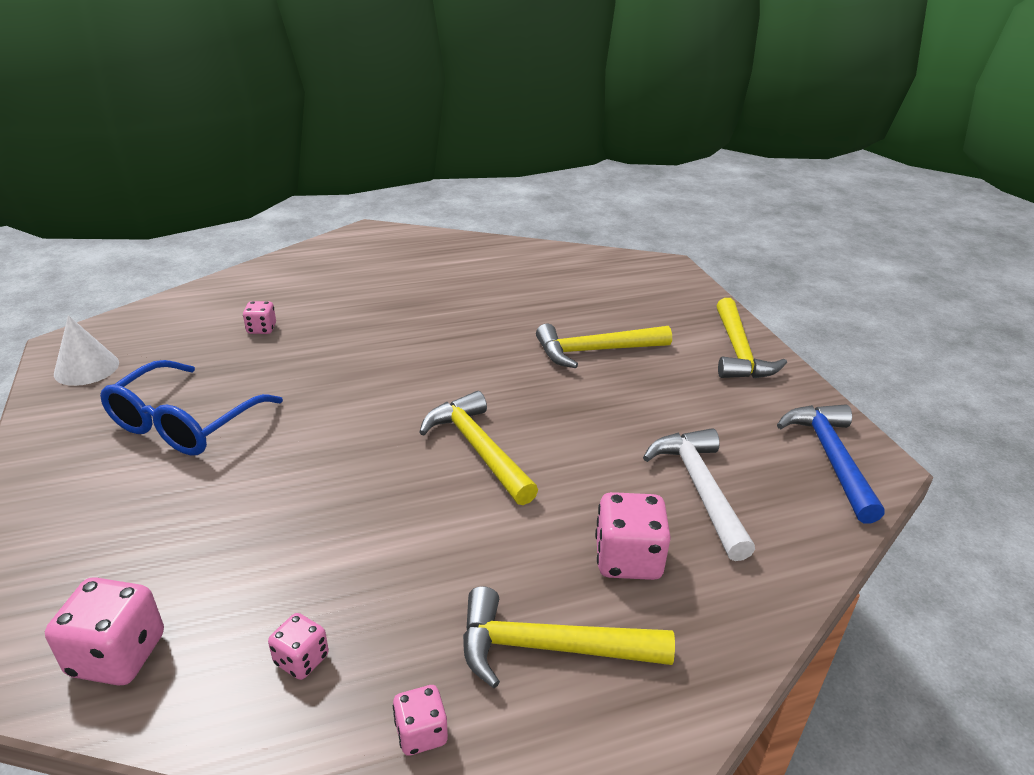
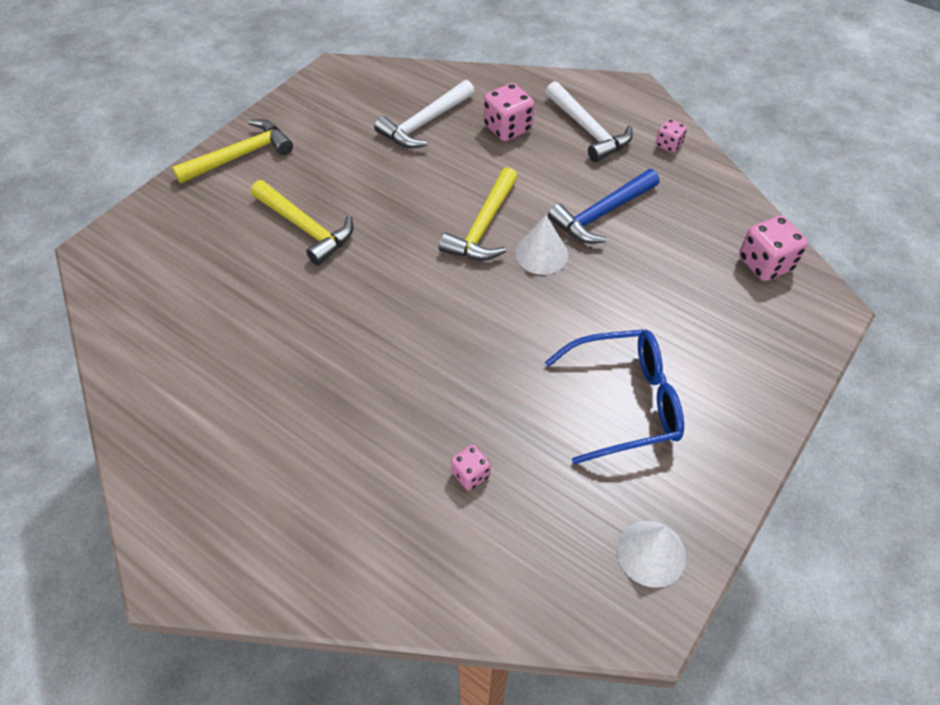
camera: 125 degrees left, 20 degrees up
(301, 659) = (687, 200): pink dice -> none
(393, 468) = (541, 254): none -> white cone
(550, 648) = (588, 130): yellow hammer -> white hammer
(831, 458) = (345, 86): blue hammer -> blue hammer (602, 214)

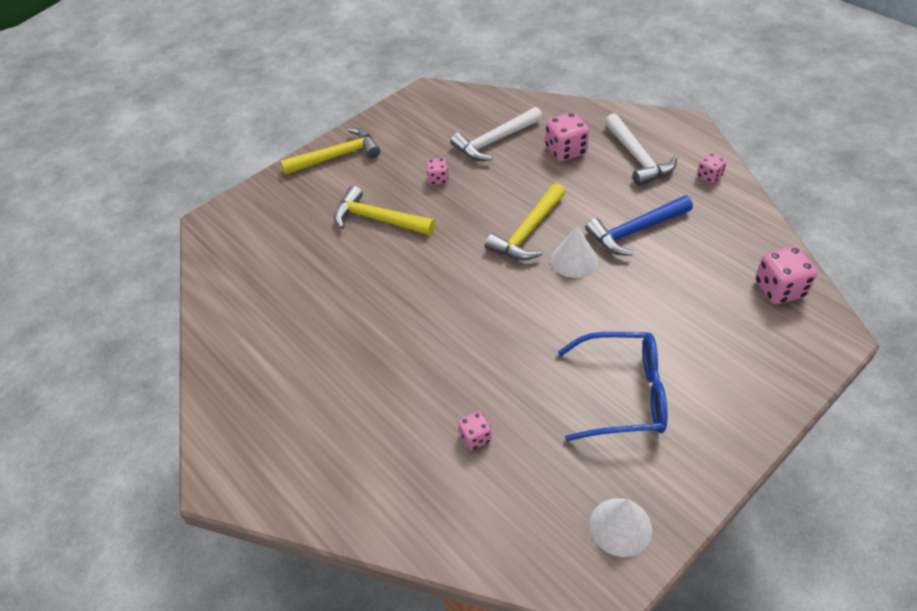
camera: 15 degrees right, 5 degrees down
(305, 228) = (378, 219): yellow hammer -> yellow hammer turned 150 degrees clockwise
(367, 174) = (438, 179): none -> pink dice

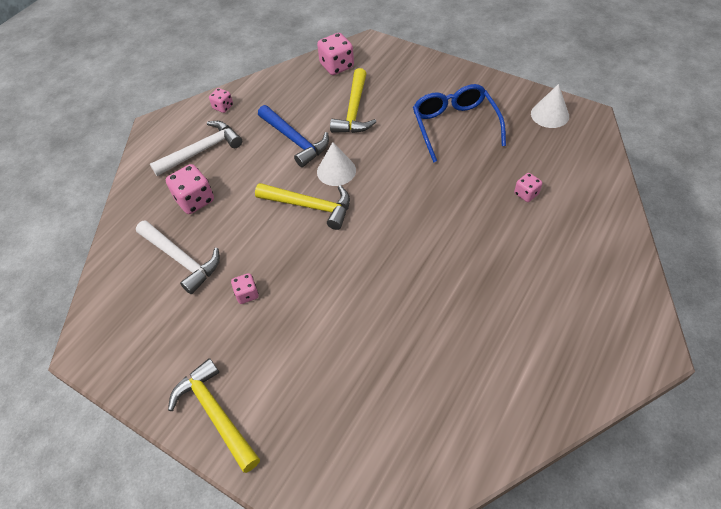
camera: 105 degrees left, 5 degrees up
(378, 219) = (316, 331): yellow hammer -> yellow hammer (354, 110)

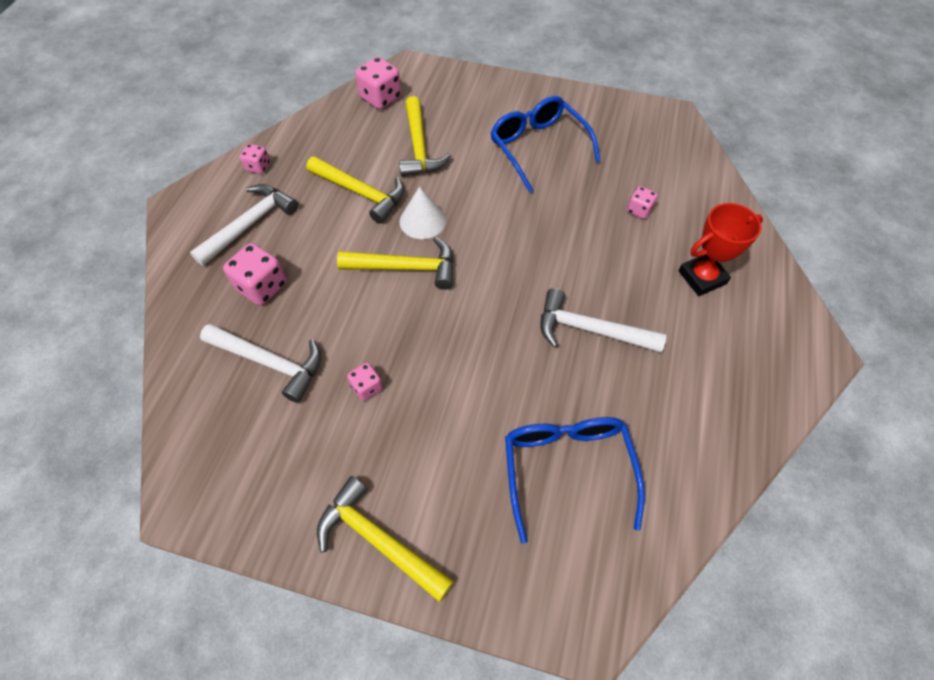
camera: 20 degrees left, 5 degrees up
(295, 140) = (361, 193): blue hammer -> yellow hammer
(385, 397) = (567, 470): none -> blue glasses
(445, 287) = (590, 330): none -> white hammer
(550, 114) = (633, 119): white cone -> none
(563, 262) = (702, 277): none -> red trophy

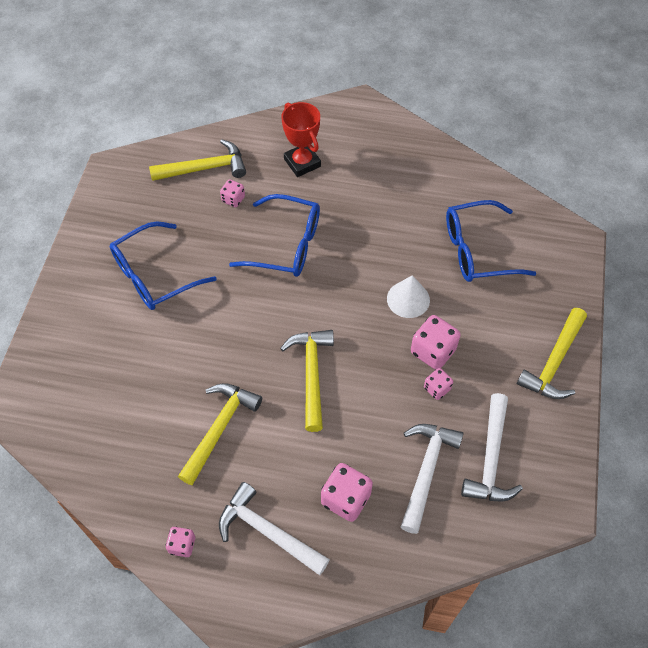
camera: 95 degrees left, 0 degrees up
(381, 98) = (70, 431): pink dice -> pink dice (433, 351)
(419, 147) = (152, 382): yellow hammer -> yellow hammer (204, 168)
(422, 221) = (254, 367): white cone -> white cone (408, 299)
(576, 254) = (286, 245): none -> blue glasses
(590, 330) = (360, 236): white hammer -> white hammer (490, 458)

